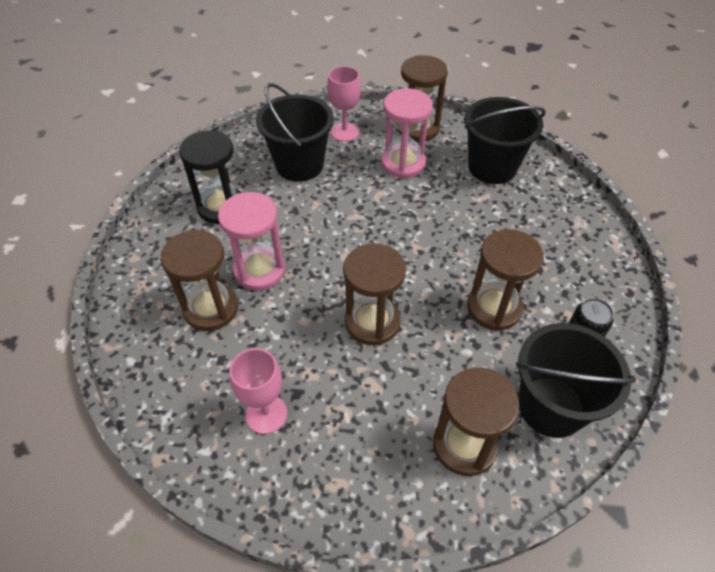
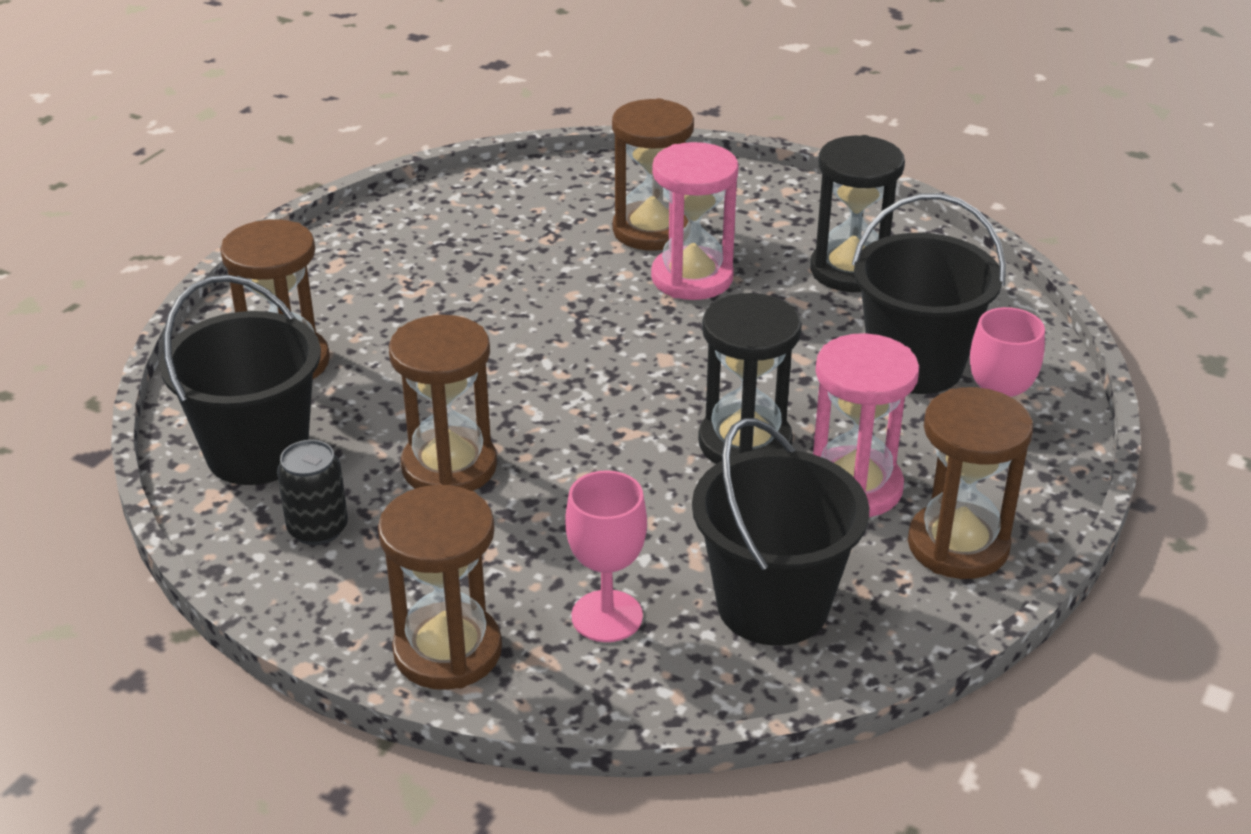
camera: 115 degrees right, 15 degrees down
(266, 414) = (462, 239): pink goblet -> pink goblet (607, 616)
(372, 322) = (522, 347): brown hourglass -> brown hourglass (447, 651)
(396, 204) = (745, 443): none -> black hourglass

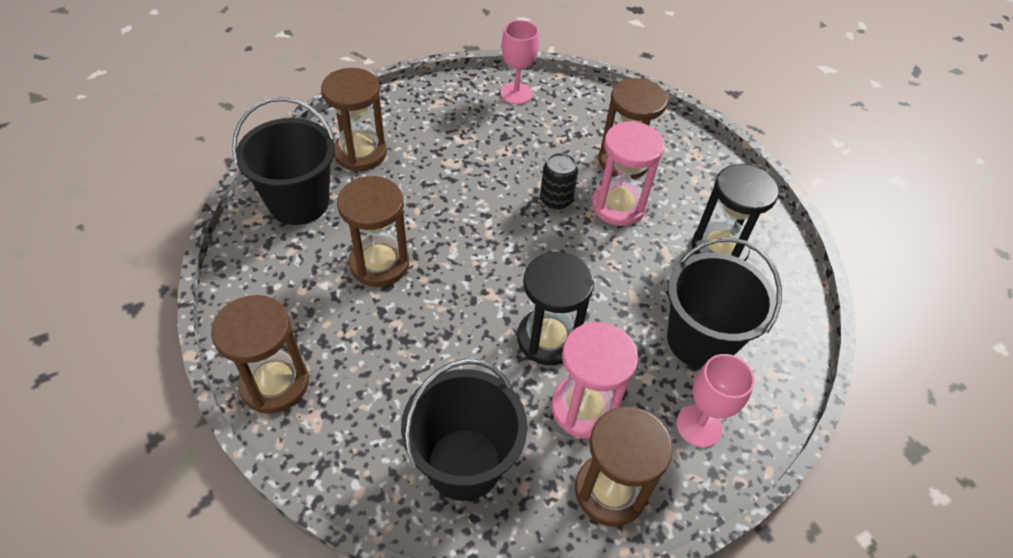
camera: 30 degrees right, 15 degrees up
(318, 529) = (284, 267): black can -> black can (556, 200)
(607, 616) = (370, 413): pink goblet -> pink goblet (516, 93)

